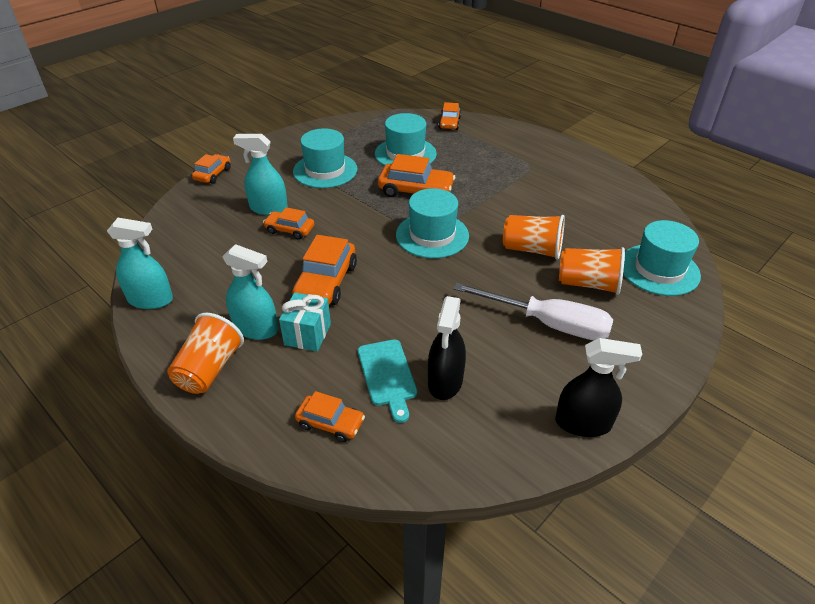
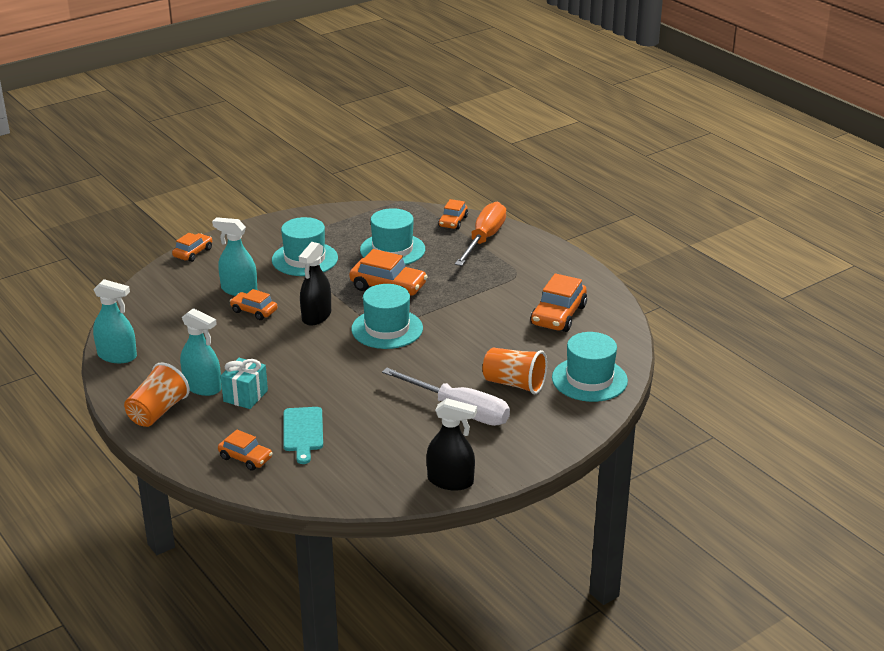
camera: 10 degrees right, 10 degrees down
(326, 282) = (274, 358): orange car -> orange car (558, 315)
(445, 381) = (349, 441): black spray bottle -> black spray bottle (316, 316)
(484, 136) = (484, 239): none -> orange screwdriver
(532, 250) = (477, 351): orange cup -> none

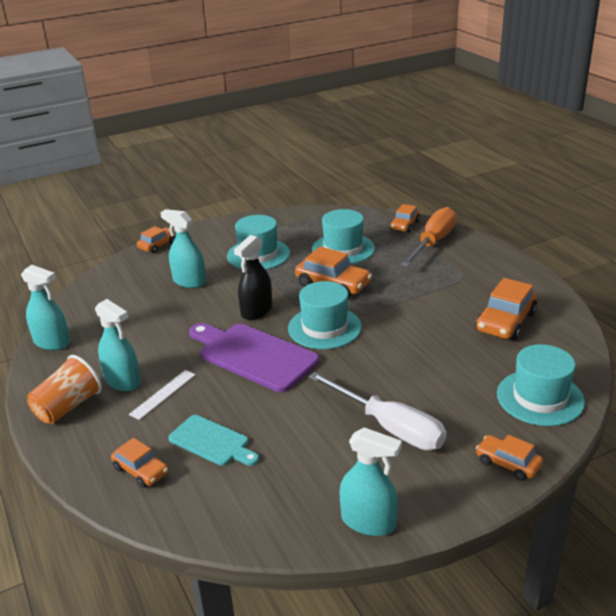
camera: 10 degrees right, 0 degrees up
(245, 396) = (163, 394): turquoise gift -> white ruler
(254, 311) = (197, 303): orange car -> orange car (508, 463)
(303, 432) = (212, 442): turquoise cutting board -> turquoise cutting board turned 60 degrees counterclockwise
(323, 358) = (254, 355): none -> purple cutting board
(450, 481) = (368, 522): black spray bottle -> turquoise spray bottle
(514, 384) = (454, 398): orange cup -> none

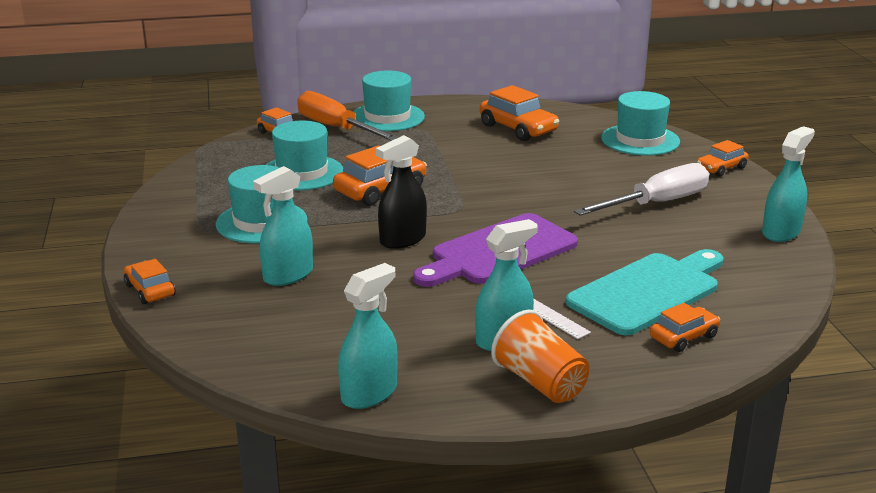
camera: 75 degrees left, 5 degrees down
(212, 442) = (648, 292): turquoise cutting board -> turquoise cutting board, size x1.70
(256, 311) = (403, 239): black spray bottle -> black spray bottle turned 90 degrees clockwise
(324, 327) = (468, 207): turquoise hat -> turquoise hat (387, 117)

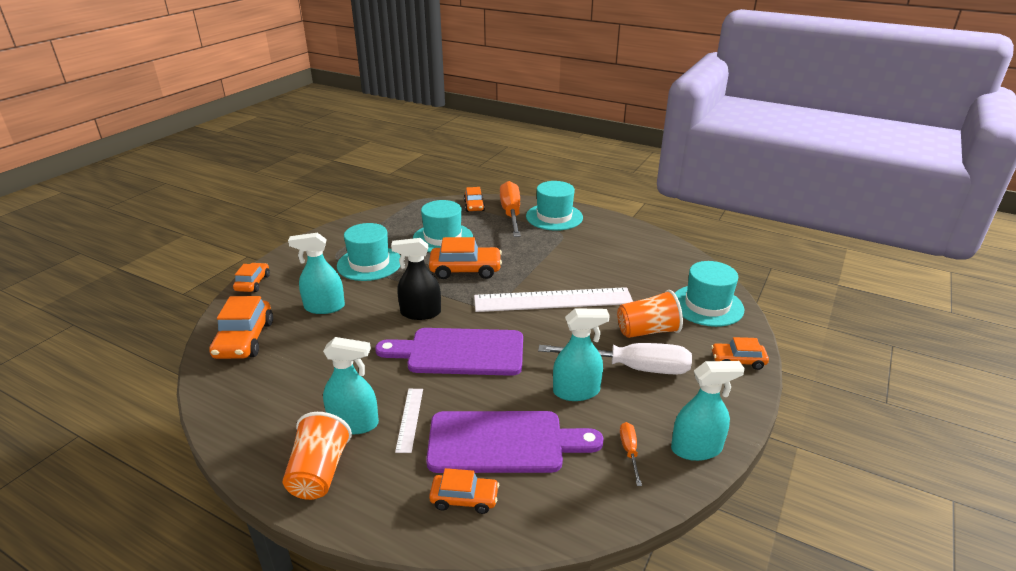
camera: 40 degrees right, 5 degrees up
(369, 393) = (229, 416): turquoise spray bottle -> turquoise spray bottle (576, 391)
(509, 182) = (553, 300): none -> white ruler
(518, 128) = (627, 258): orange car -> orange car (244, 339)
(626, 175) = (647, 331): none -> orange cup
(648, 292) = (503, 442): turquoise cutting board -> purple cutting board
(743, 254) = (629, 451): none -> orange screwdriver

